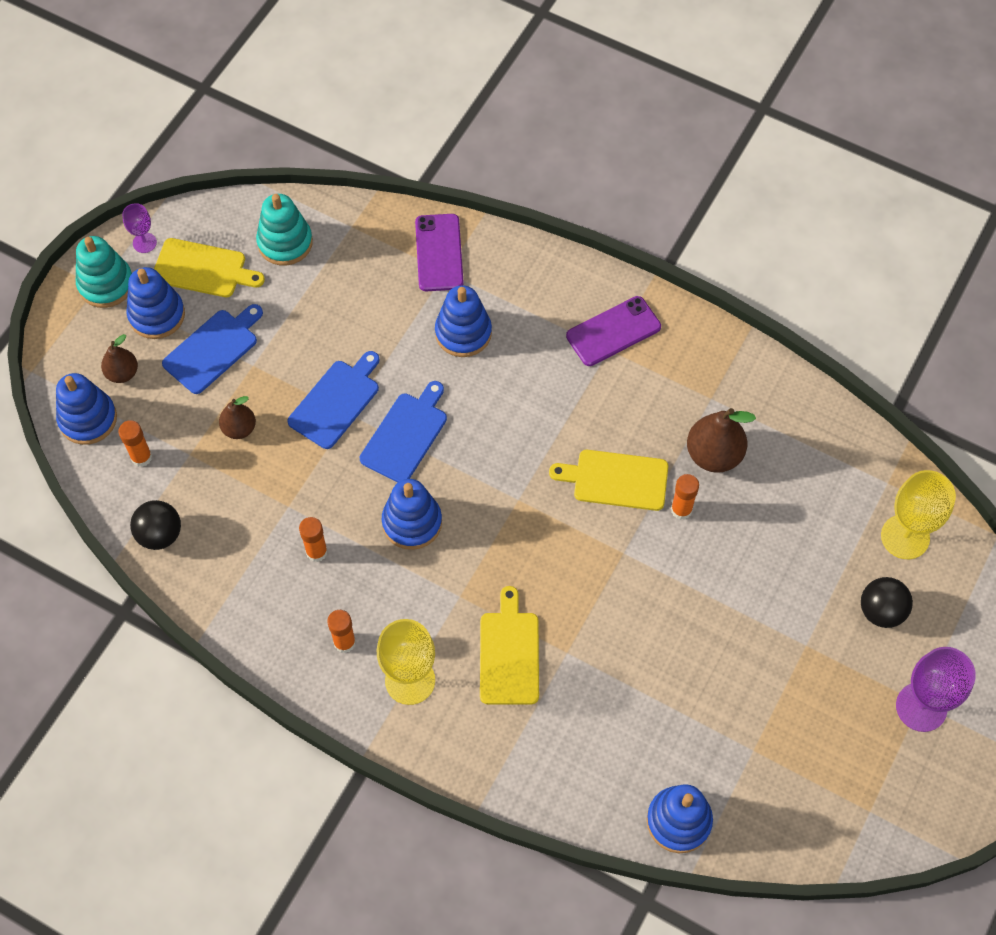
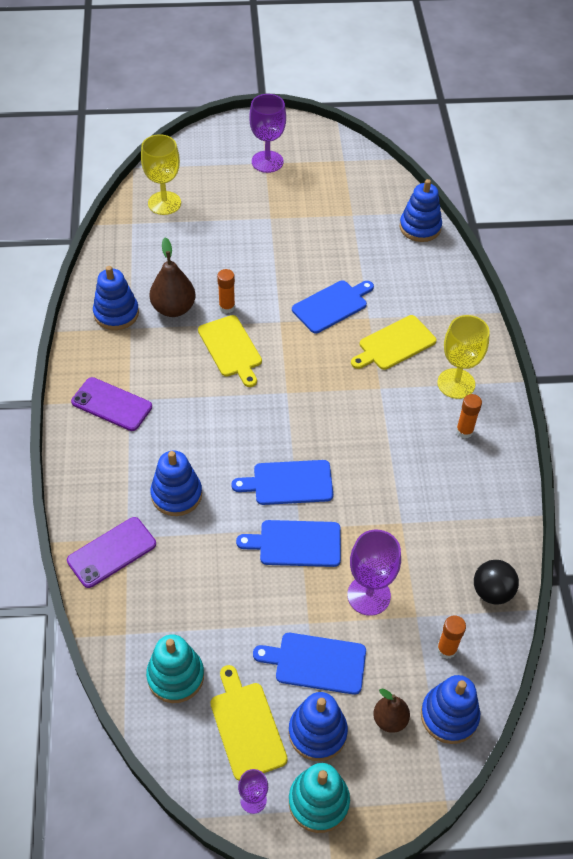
camera: 125 degrees left, 10 degrees down
(239, 428) = (369, 595): brown pear -> purple goblet
(316, 552) = (419, 484): orange glue stick -> none
(412, 522) = (352, 441): blue stacking toy -> blue stacking toy (116, 313)
(612, 624) = (332, 305): none -> blue cutting board
(881, 611) = (222, 196): black ball -> none

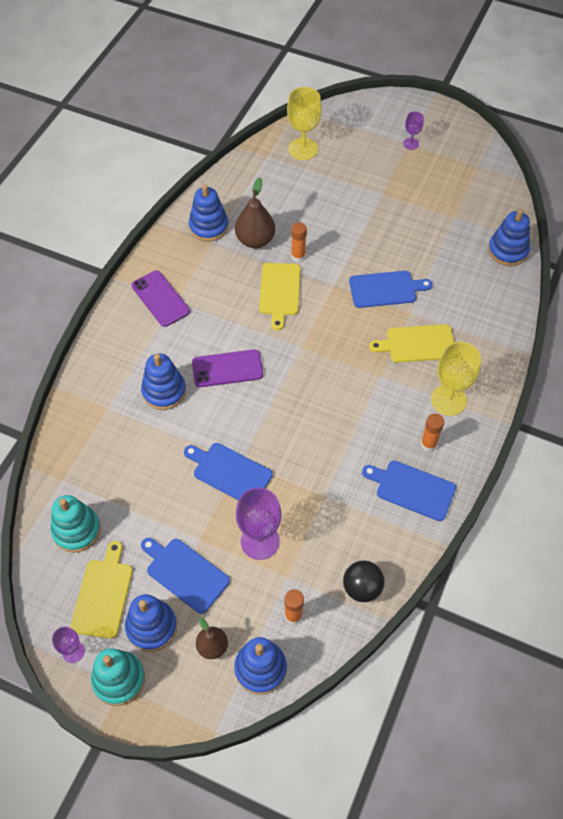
camera: 30 degrees right, 5 degrees up
(112, 552) = (90, 414): purple phone -> purple phone (227, 368)
(267, 162) = (411, 144): purple goblet -> purple goblet, size x0.54
(288, 483) = (255, 421): blue cutting board -> blue cutting board (412, 489)

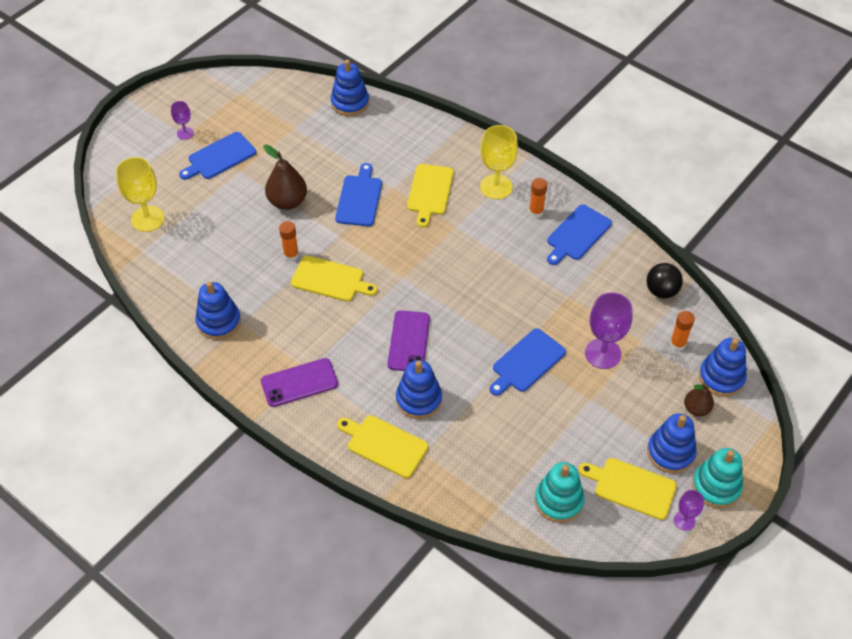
camera: 75 degrees left, 5 degrees down
(110, 376) = (384, 445): none -> yellow cutting board
(185, 573) = (622, 417): blue cutting board -> blue cutting board (219, 157)
(255, 240) = (255, 285): brown pear -> brown pear (287, 202)

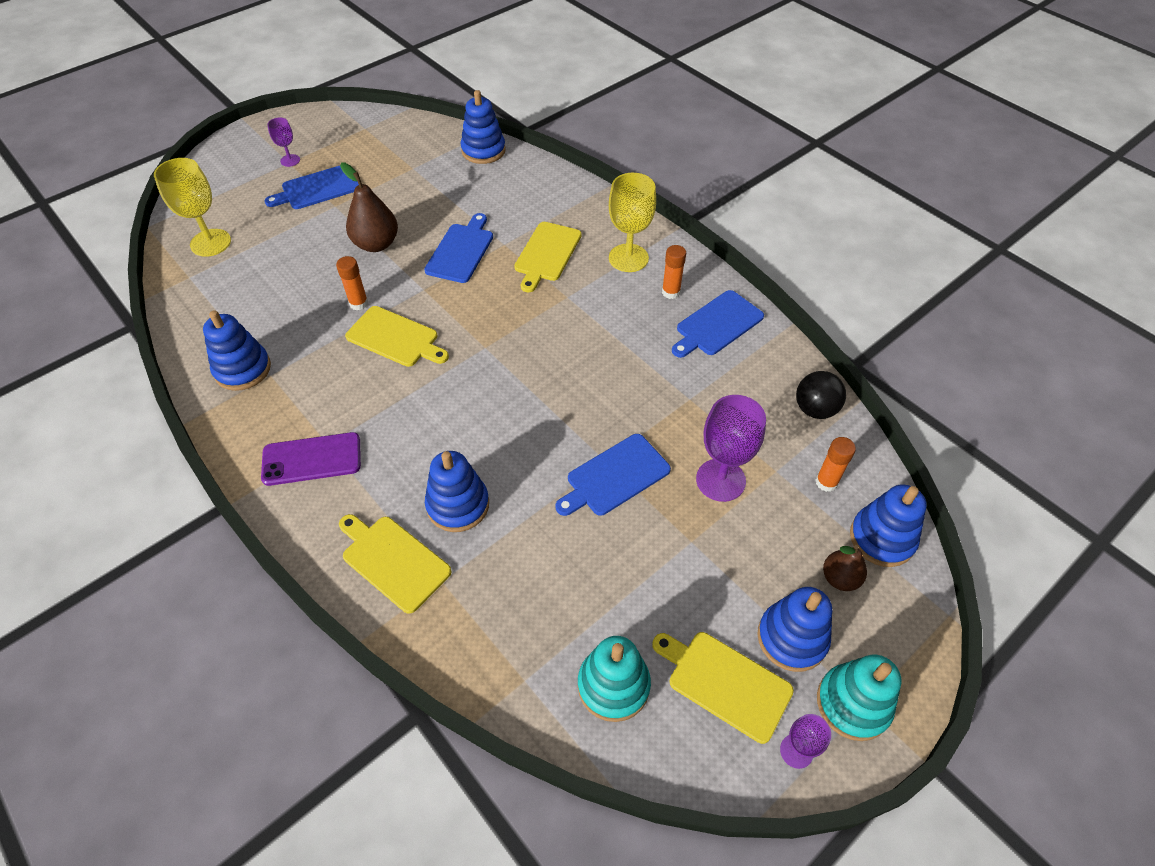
camera: 10 degrees right, 0 degrees up
(409, 341) = (468, 427): purple phone -> none

